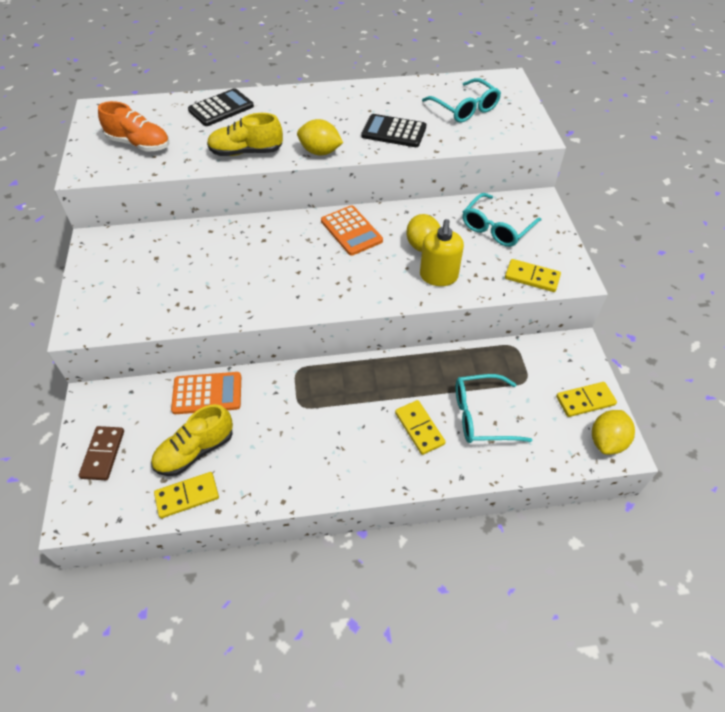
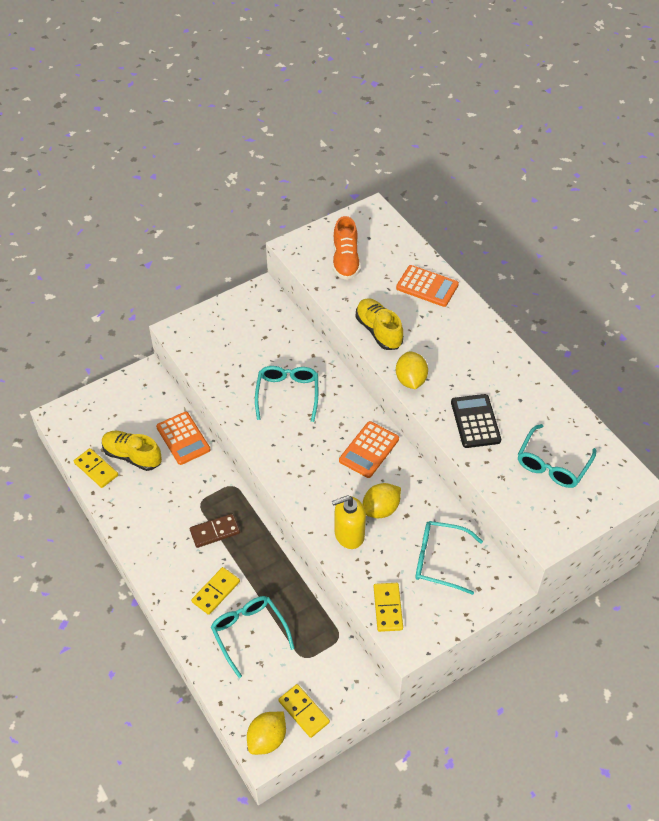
camera: 65 degrees right, 0 degrees up
(103, 454) = (107, 405): brown domino -> brown domino (215, 532)
(221, 108) = (427, 286): black calculator -> orange calculator
(243, 264) = (287, 394): none -> turquoise glasses
(607, 441) = (267, 739): yellow lemon -> yellow lemon turned 60 degrees counterclockwise

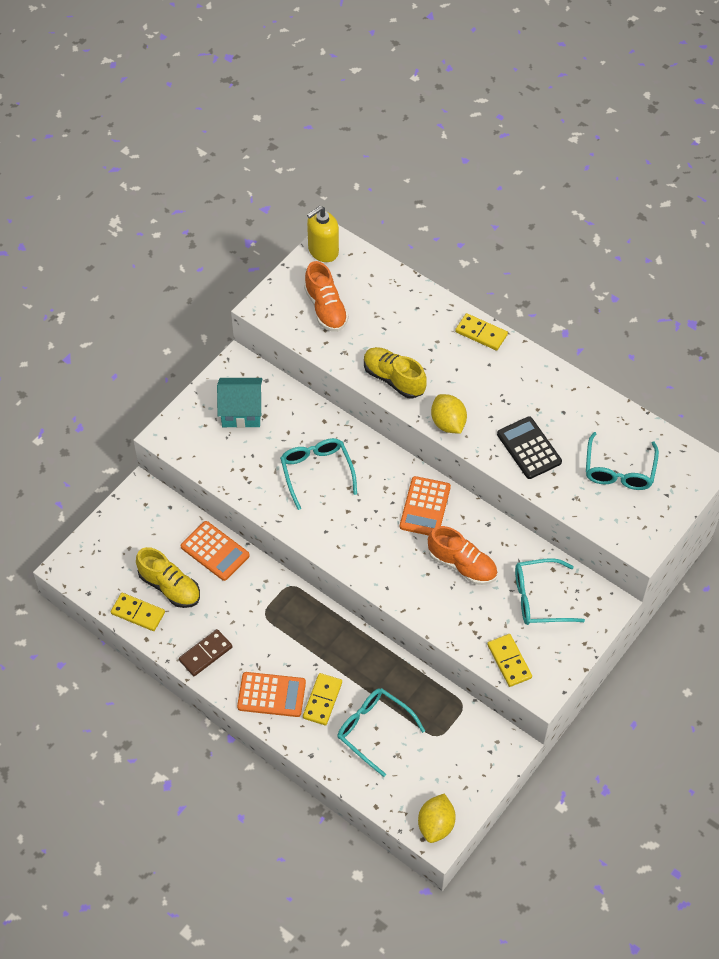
camera: 20 degrees left, 5 degrees up
(132, 456) = (170, 587): yellow shoe -> yellow shoe turned 150 degrees counterclockwise
(215, 532) = (293, 639): brown domino -> brown domino (205, 654)
(247, 329) = (241, 412): none -> turquoise house
(304, 711) = (459, 787): yellow domino -> yellow domino (481, 333)
(349, 534) = (441, 600): yellow soap dispenser -> yellow soap dispenser (323, 251)
(381, 509) = (462, 565): yellow lemon -> orange shoe
(427, 286) = (422, 314): orange calculator -> orange calculator (271, 695)

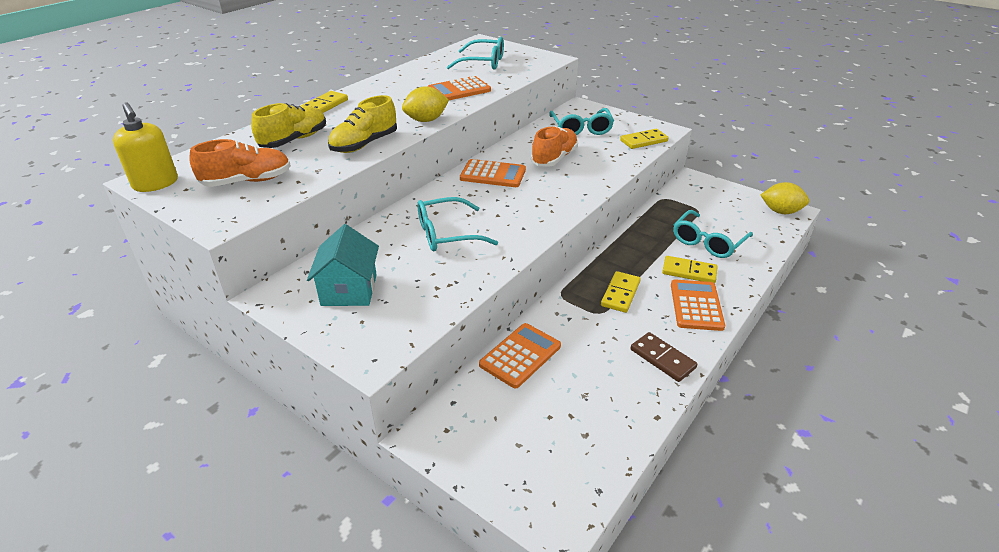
camera: 90 degrees left, 20 degrees down
(138, 613) = (620, 428): yellow domino -> yellow domino (620, 294)
(170, 587) = (576, 396): yellow shoe -> yellow shoe (294, 140)
(529, 448) = (459, 90): black calculator -> orange calculator

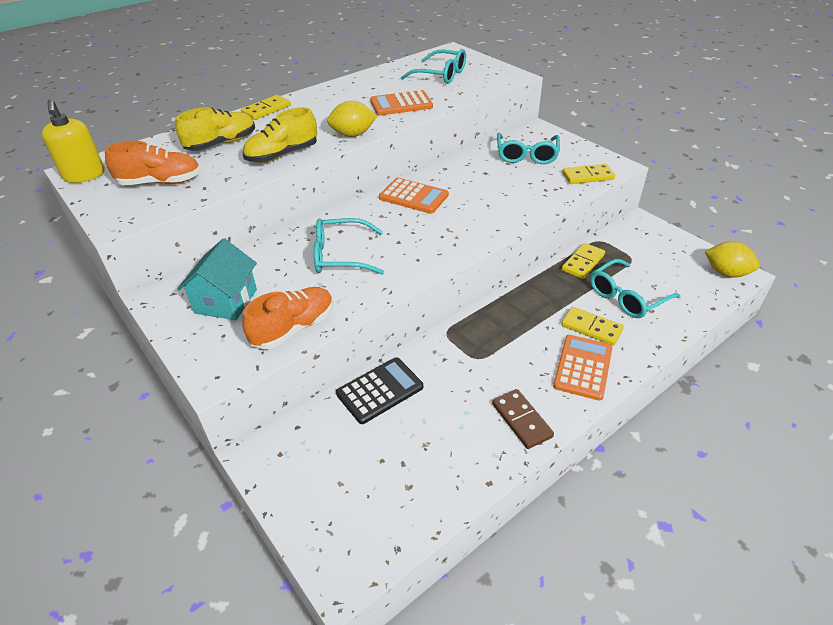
camera: 15 degrees right, 5 degrees up
(520, 355) = (380, 390): orange calculator -> black calculator
(554, 158) = (483, 186): orange shoe -> orange shoe (294, 328)
(620, 294) = (507, 341): yellow domino -> yellow domino (583, 262)

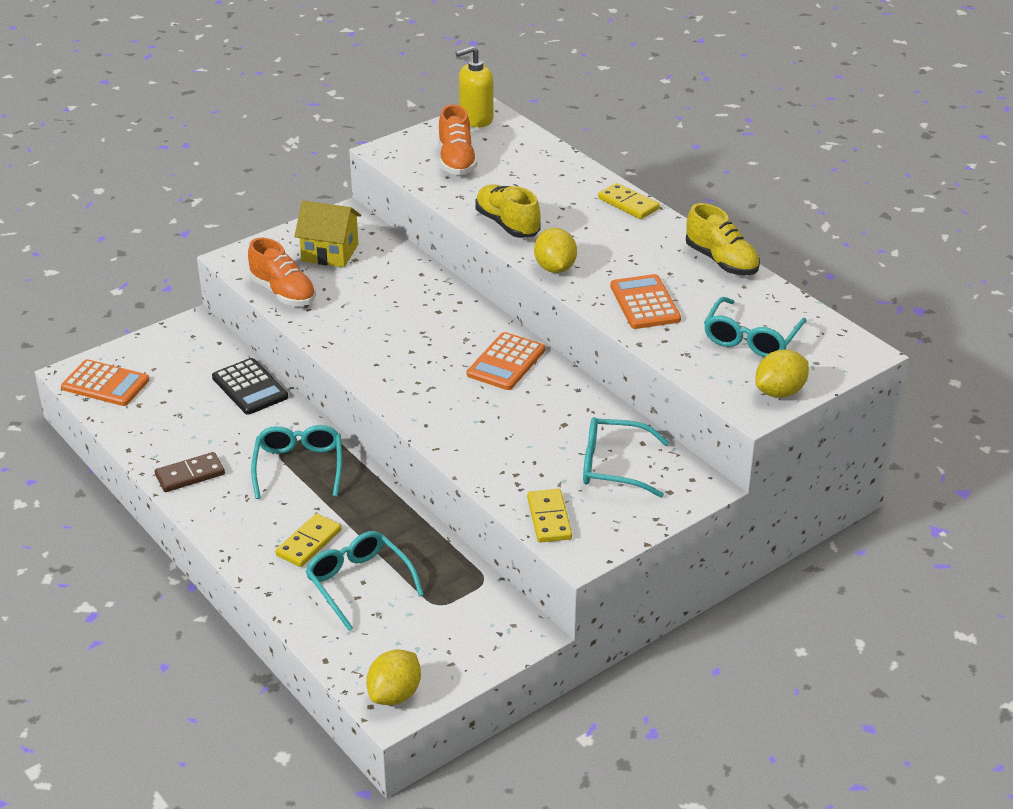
camera: 90 degrees right, 5 degrees down
(221, 144) = (538, 184): yellow shoe -> yellow shoe (721, 261)
(226, 301) = (330, 252): turquoise house -> yellow house
(340, 256) = (391, 313): turquoise glasses -> turquoise glasses (299, 467)
(495, 69) = (780, 392): none -> yellow lemon
(583, 262) = (434, 555): yellow domino -> none
(583, 367) = (249, 526): orange calculator -> orange calculator (105, 384)

